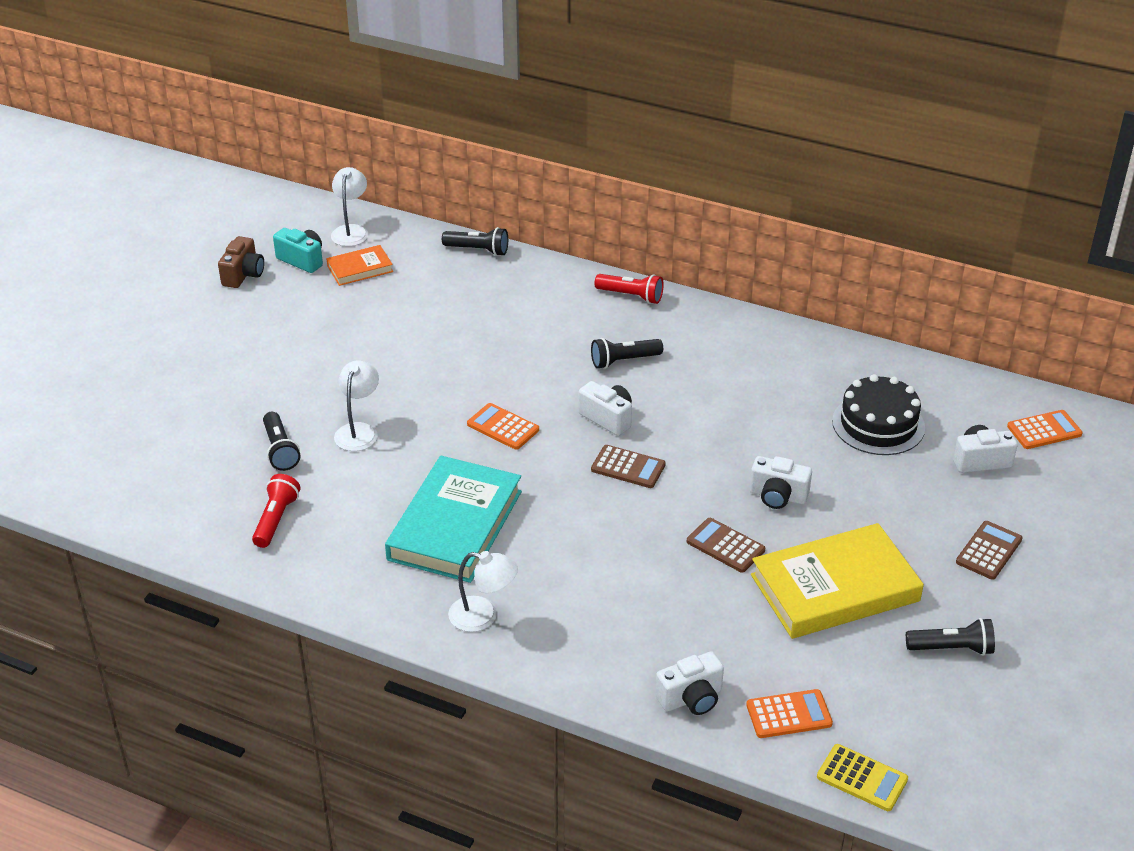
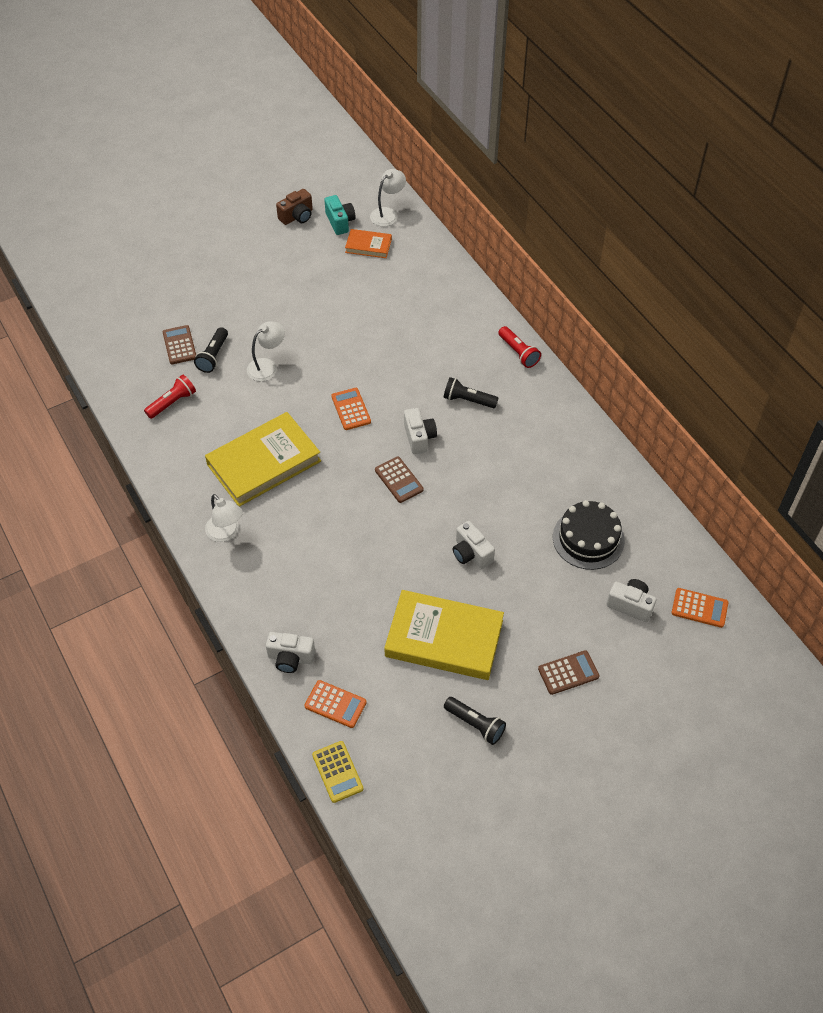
camera: 35 degrees right, 15 degrees up
(455, 525) = (264, 463): turquoise book -> yellow book
(478, 250) = (453, 267): black flashlight -> none
(725, 546) = (406, 569): brown calculator -> brown calculator (179, 345)

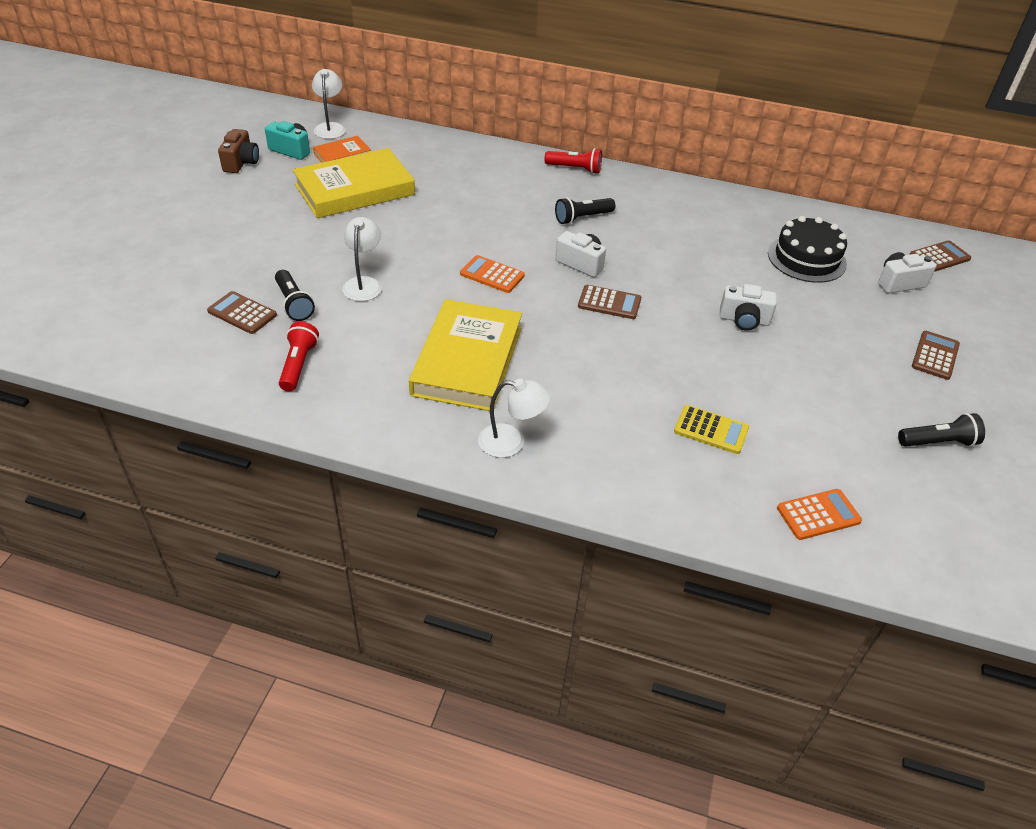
camera: 45 degrees left, 10 degrees down
(290, 658) = (725, 506): white camera -> none
(337, 772) = (906, 572): yellow calculator -> yellow calculator (711, 430)
(444, 639) = (819, 395): yellow book -> yellow book (355, 190)
(699, 608) = (939, 257): orange calculator -> brown calculator

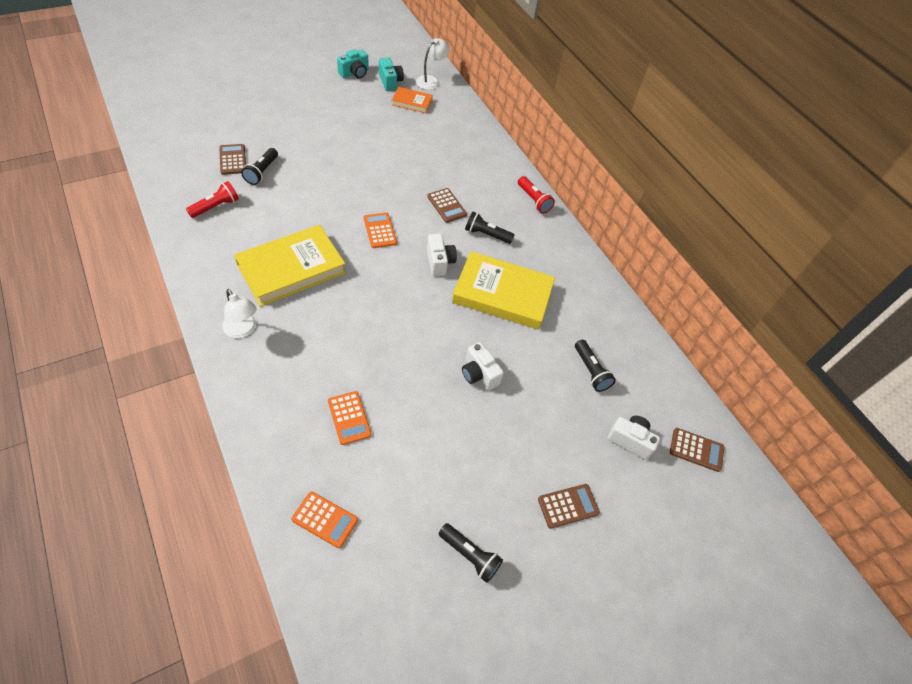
camera: 40 degrees right, 10 degrees up
(241, 163) = (354, 73): brown camera -> turquoise camera
(355, 190) = (387, 127): yellow book -> yellow book (502, 294)
(364, 284) = (309, 186): white lamp -> none
(609, 303) = (416, 298): brown calculator -> brown calculator (446, 206)
(711, 430) = (349, 418): yellow calculator -> orange calculator
(806, 258) = (591, 371): black cake -> black flashlight

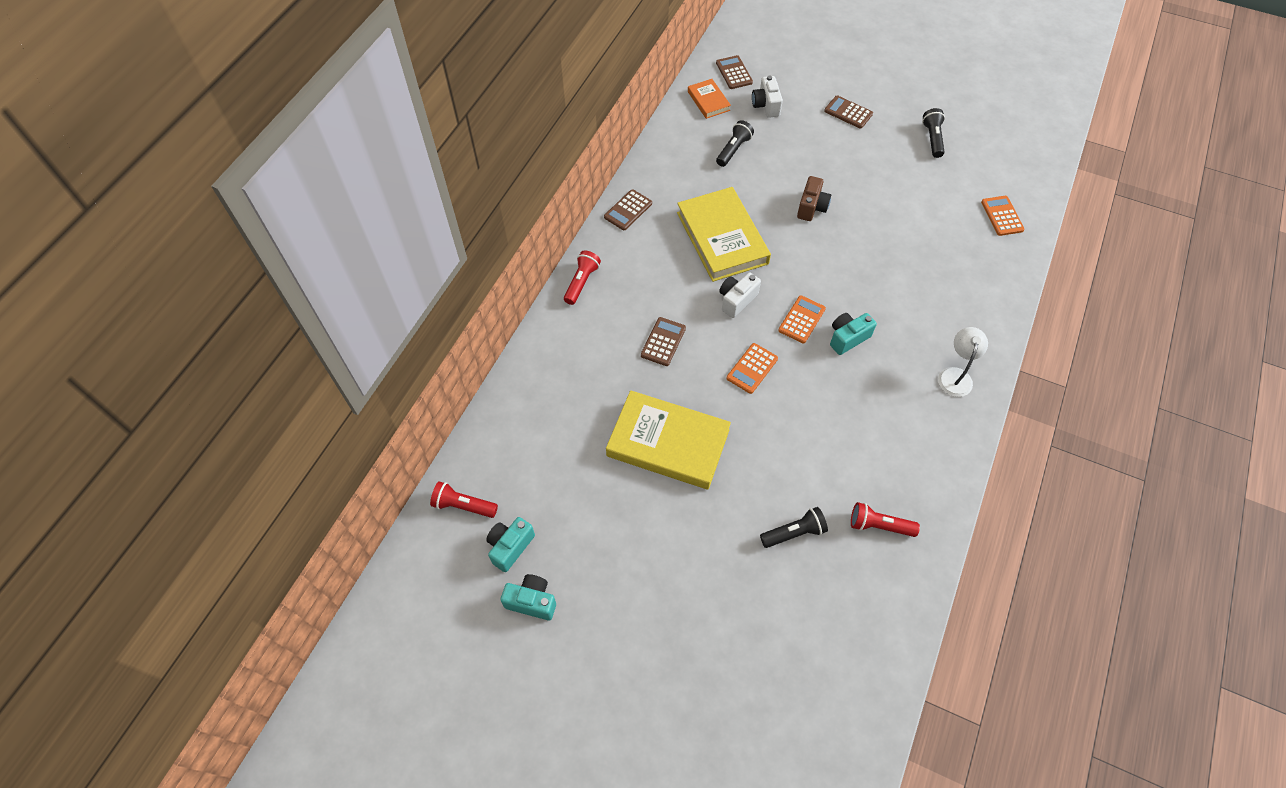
camera: 120 degrees left, 5 degrees up
(233, 160) = (809, 578): brown calculator -> brown calculator (628, 210)
(291, 268) = (867, 397): yellow book -> yellow book (668, 443)
(343, 295) = (847, 338): none -> turquoise camera
(349, 418) = (932, 254): orange calculator -> orange calculator (801, 320)
(412, 102) = (529, 492): orange book -> orange book (708, 101)
(431, 81) = (463, 506): white lamp -> red flashlight
(479, 374) = (811, 207): white camera -> brown camera
(486, 235) = (667, 289): black flashlight -> none

